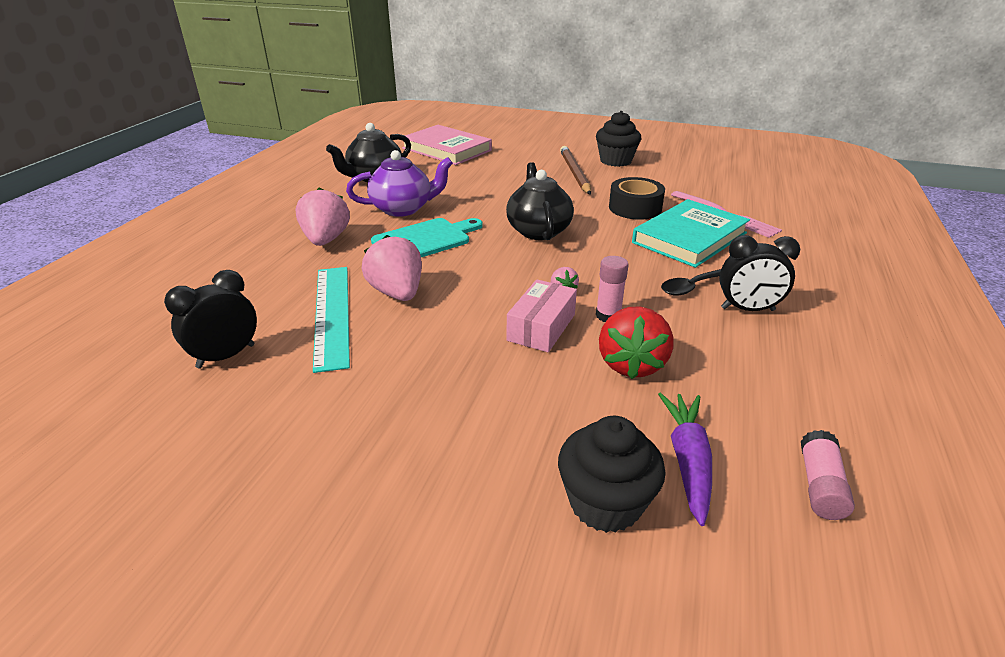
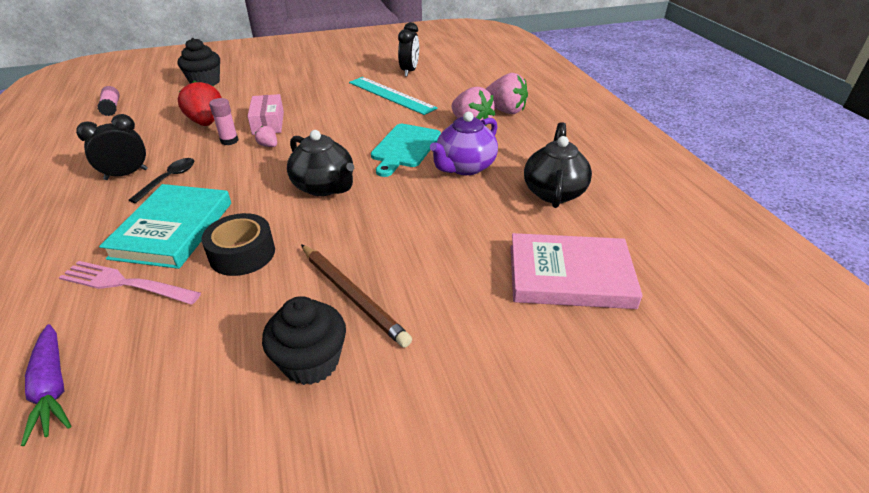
camera: 145 degrees right, 5 degrees up
(397, 293) = (372, 113): pink strawberry -> pink strawberry (505, 110)
(687, 461) = (172, 99): purple carrot -> purple carrot (52, 388)

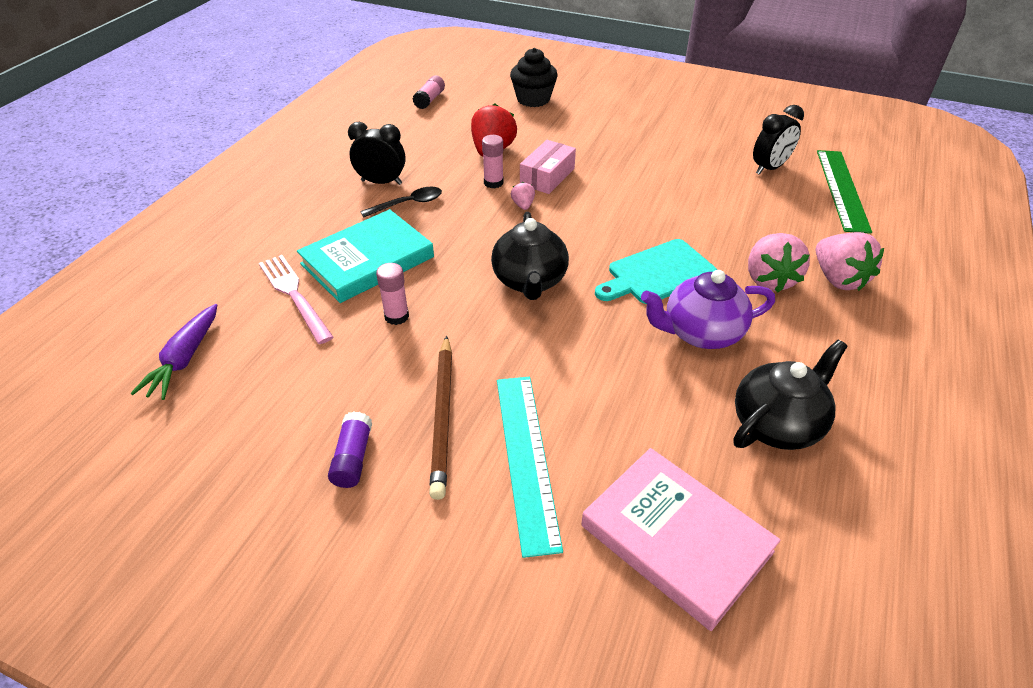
camera: 40 degrees right, 5 degrees up
(242, 254) = (396, 316): black tape -> pink glue stick
(311, 362) = (353, 458): black cupcake -> purple glue stick
(391, 95) = (712, 194): turquoise ruler -> turquoise ruler (527, 458)
(459, 69) = (841, 189): none -> green ruler

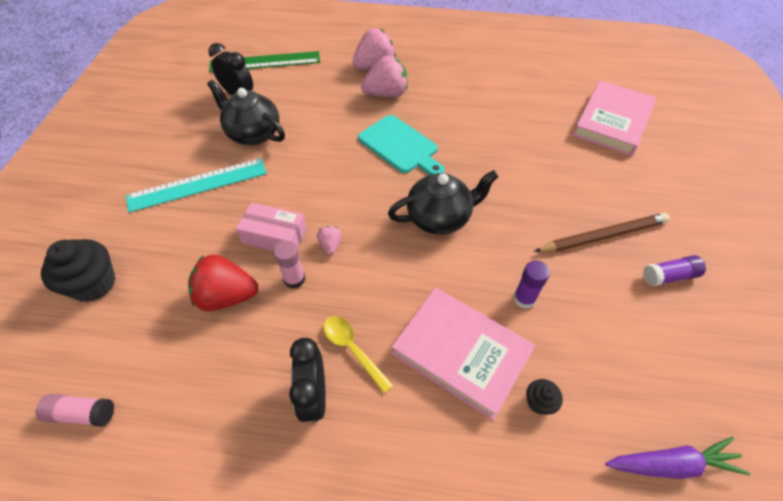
camera: 105 degrees left, 10 degrees up
(293, 294) = (539, 402): pink fork -> black cupcake
(367, 260) = (461, 352): turquoise book -> pink book
(396, 316) = (524, 299): pink glue stick -> purple glue stick
(408, 204) = (352, 349): black spoon -> yellow spoon
(523, 205) = (330, 245): pink strawberry -> pink strawberry turned 105 degrees clockwise
(527, 458) = (605, 186): turquoise ruler -> turquoise ruler (197, 184)
(701, 333) = (454, 121): purple teapot -> none
(777, 424) = (514, 90): black teapot -> black teapot (253, 133)

